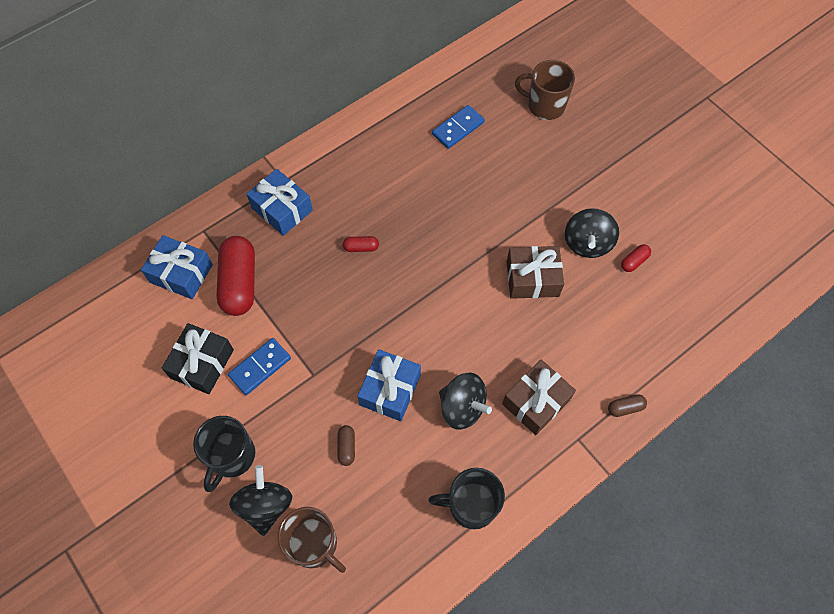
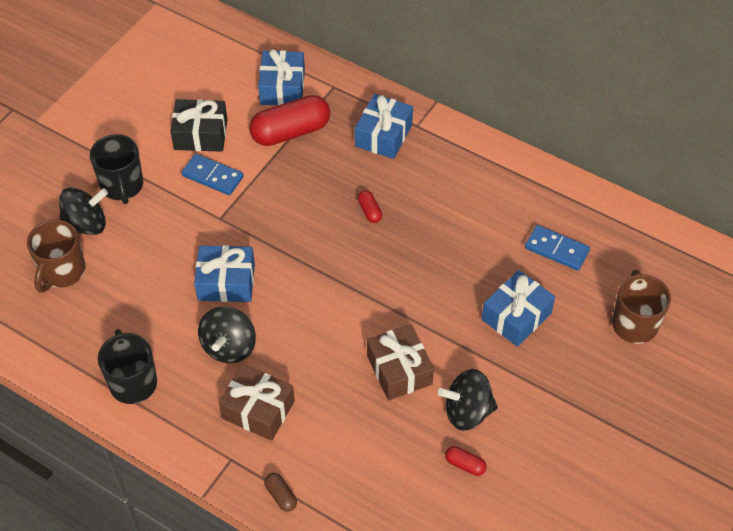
camera: 70 degrees right, 10 degrees down
(231, 457) = (122, 186): black mug -> black mug turned 105 degrees counterclockwise
(346, 447) = (158, 266): brown capsule -> none
(510, 178) = (516, 316): none -> blue gift

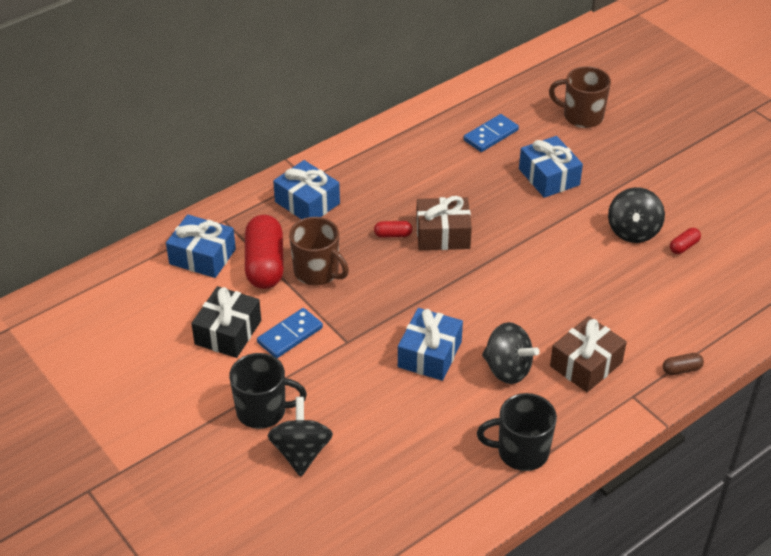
camera: 70 degrees left, 10 degrees down
(62, 272) = (355, 485): brown mug -> brown mug (317, 272)
(399, 370) = (576, 261): brown gift -> brown gift (443, 234)

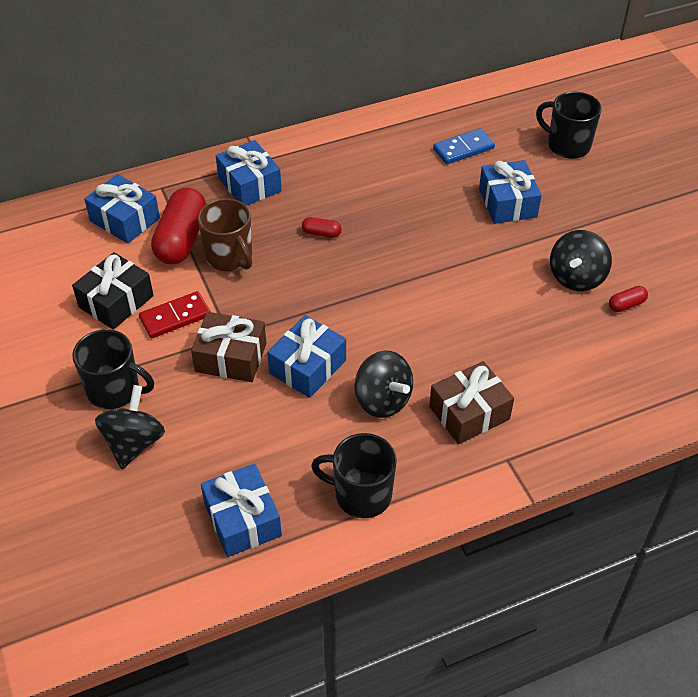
camera: 15 degrees right, 5 degrees up
(290, 335) = (175, 317): blue domino -> red domino
(427, 495) = (242, 519): none -> blue gift
(443, 234) = (372, 242): brown gift -> brown gift (231, 357)
(581, 116) = (567, 145): brown mug -> black mug
(681, 369) = (573, 441): brown capsule -> none

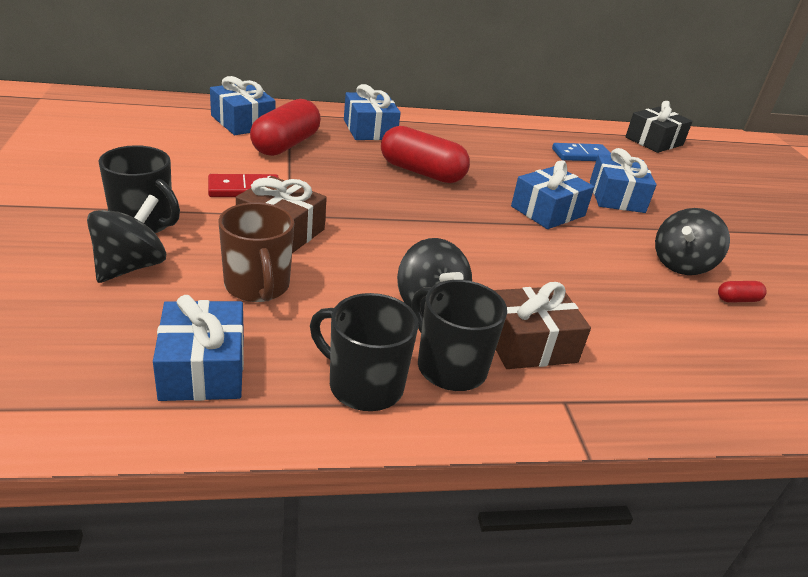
camera: 10 degrees right, 15 degrees down
(116, 301) = (195, 166): black gift -> black gift (654, 141)
(230, 257) = (324, 165): brown mug -> brown mug (257, 286)
(308, 367) = (358, 257): blue gift -> blue gift (548, 211)
(321, 233) = (421, 172): red capsule -> red capsule, size x2.28
(567, 145) = (684, 176): black mug -> black mug (449, 367)

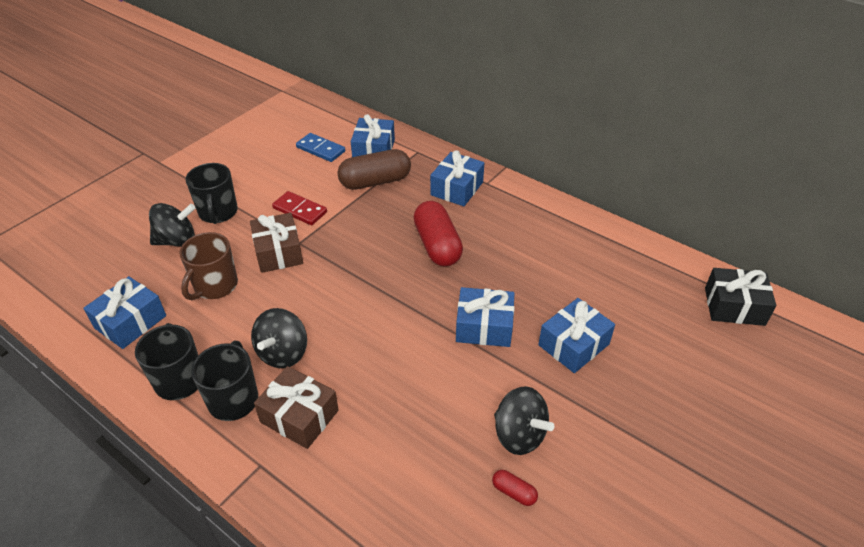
camera: 50 degrees right, 10 degrees up
(286, 144) = (375, 181): red capsule -> brown capsule
(581, 155) = (614, 288): blue domino -> blue domino (320, 149)
(681, 265) = (519, 435): black spinning top -> black spinning top turned 135 degrees counterclockwise

